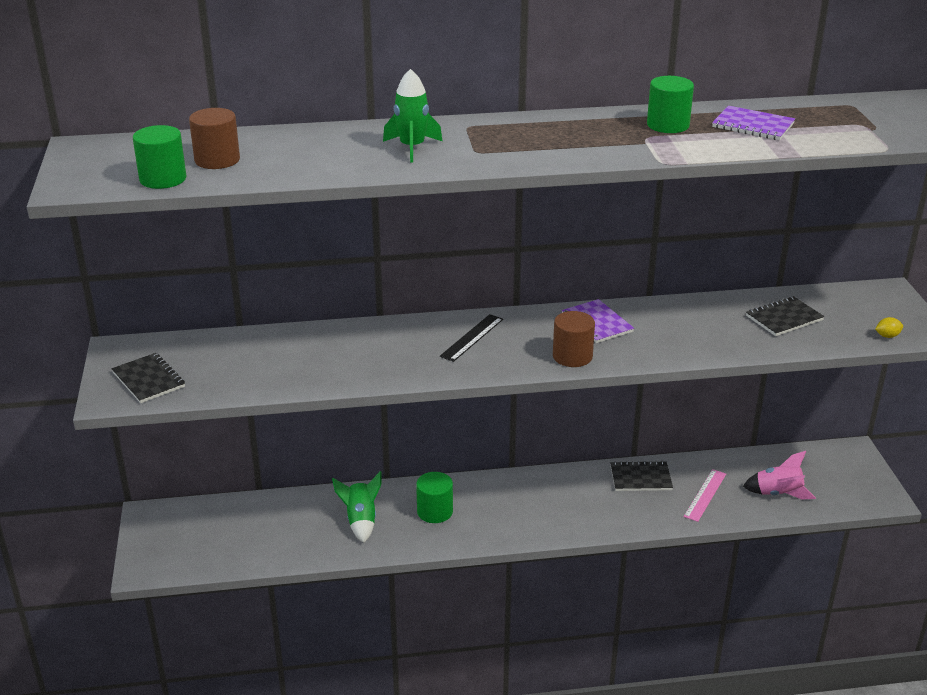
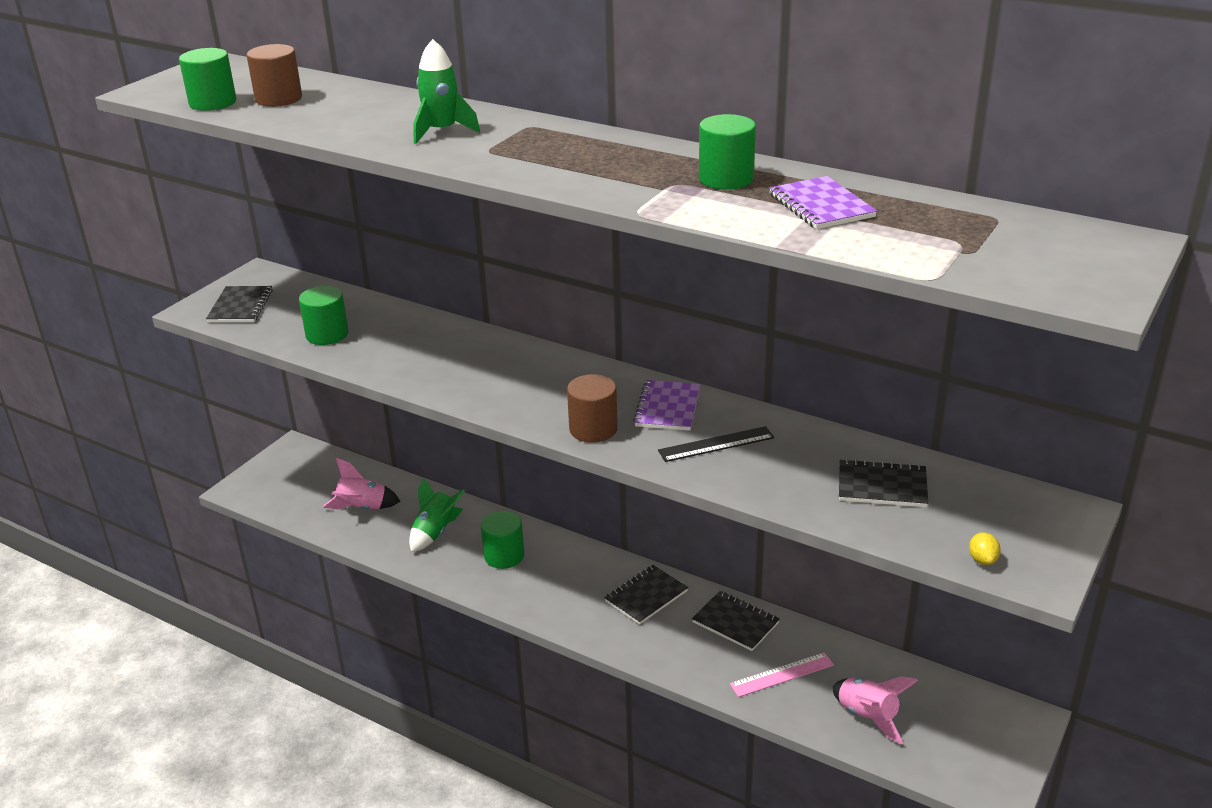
camera: 40 degrees right, 0 degrees up
(266, 372) = (327, 334): none -> green cylinder
(276, 532) = (362, 508): none -> pink rocket
(472, 337) = (530, 373): black ruler -> black ruler (716, 444)
(566, 490) = (646, 596): none -> black notebook
(887, 336) = (982, 560): yellow lemon -> yellow lemon turned 60 degrees clockwise

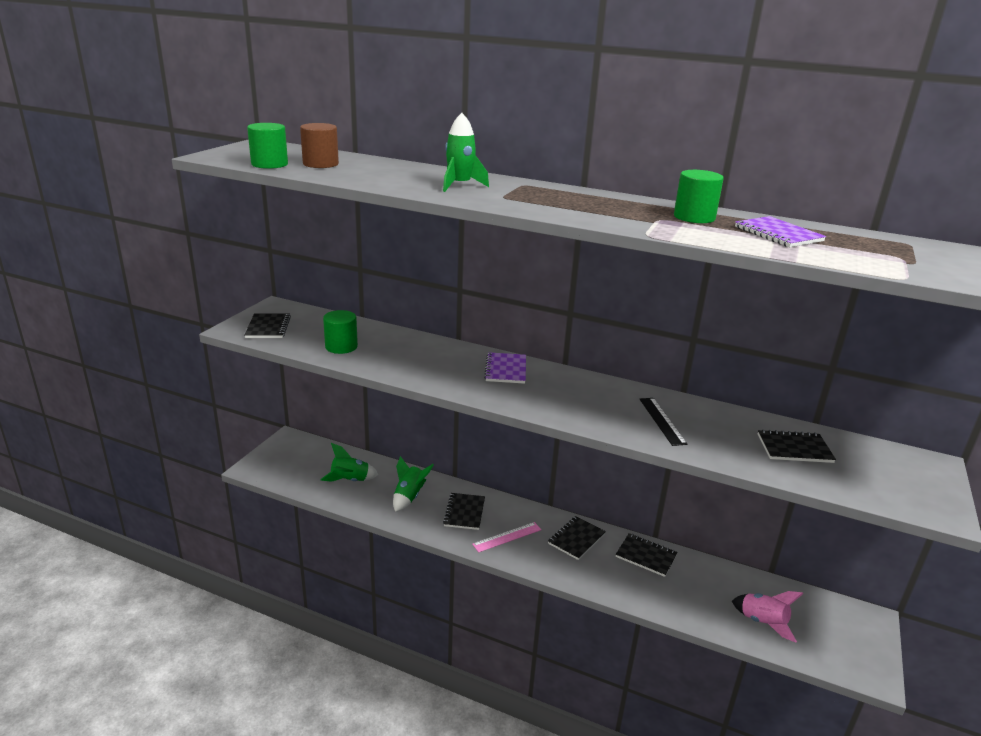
camera: 10 degrees left, 5 degrees down
(362, 508) = (350, 480): pink rocket -> green rocket
(504, 556) = (464, 512): green cylinder -> black notebook
(593, 429) = (567, 411): brown cylinder -> none
(668, 407) = (615, 396): purple notebook -> purple notebook (506, 369)
(716, 444) = (662, 421): black ruler -> black ruler turned 75 degrees counterclockwise
(782, 675) = (691, 593): pink ruler -> pink ruler (507, 537)
(982, 560) = (894, 499): yellow lemon -> none

